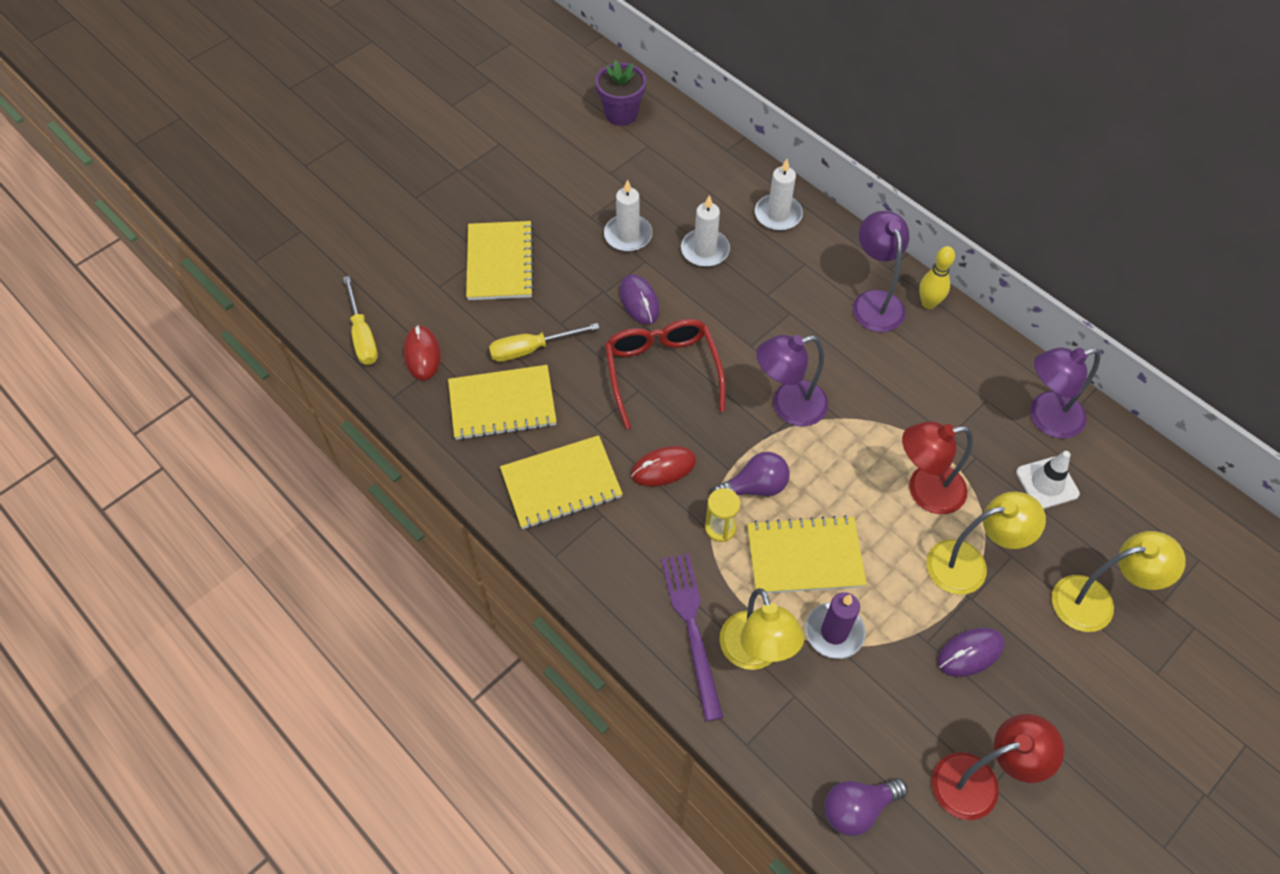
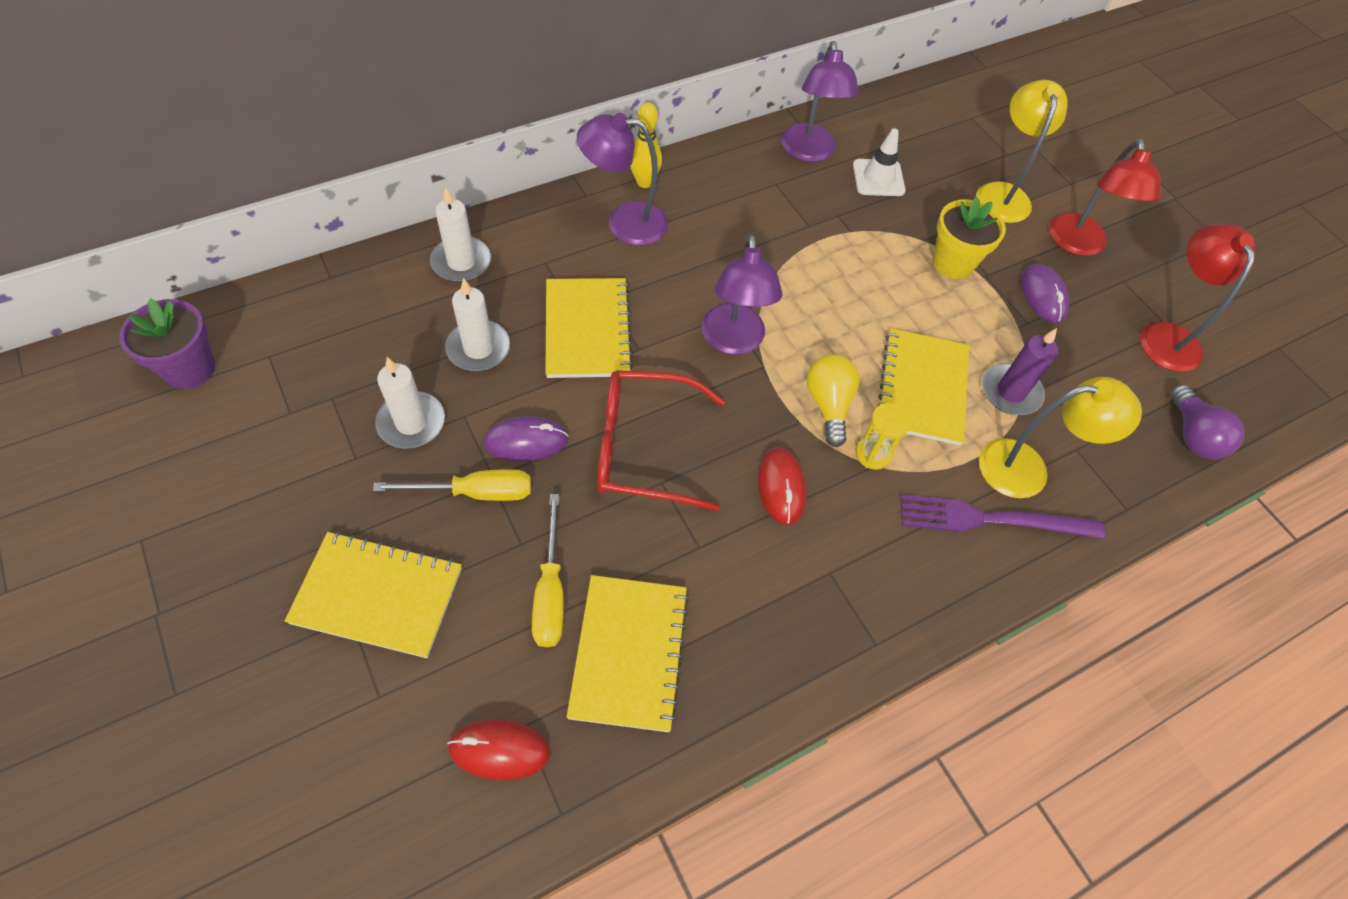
camera: 80 degrees left, 0 degrees up
(362, 335) = (423, 842): yellow screwdriver -> yellow screwdriver (475, 492)
(561, 484) = (774, 609): yellow notebook -> yellow notebook (587, 330)
(754, 487) = (828, 405): purple light bulb -> yellow light bulb
(924, 491) = (866, 266): red lamp -> red lamp (1078, 245)
(969, 564) = (952, 263): yellow lamp -> yellow flower pot

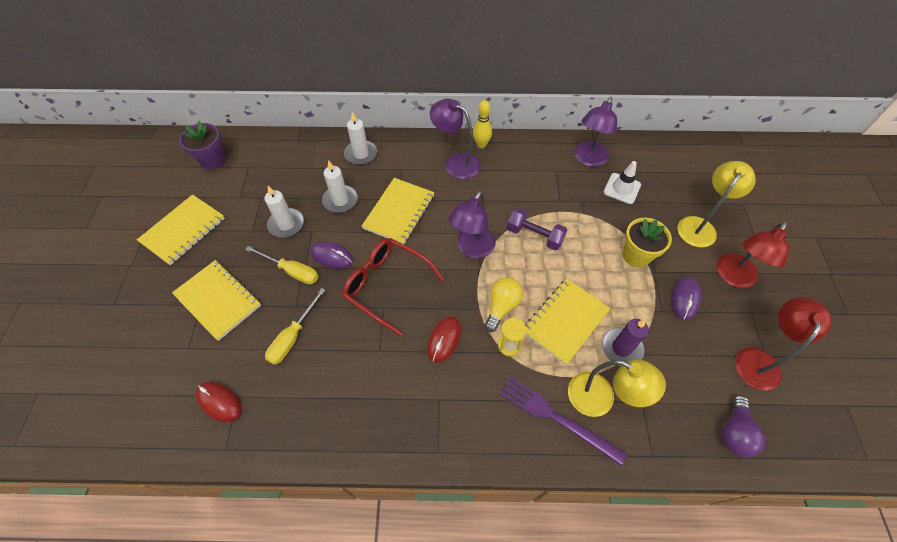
camera: 35 degrees right, 0 degrees up
(628, 653) = (308, 387): yellow notebook -> yellow notebook (183, 230)
(807, 287) = (534, 235): none -> purple dumbbell

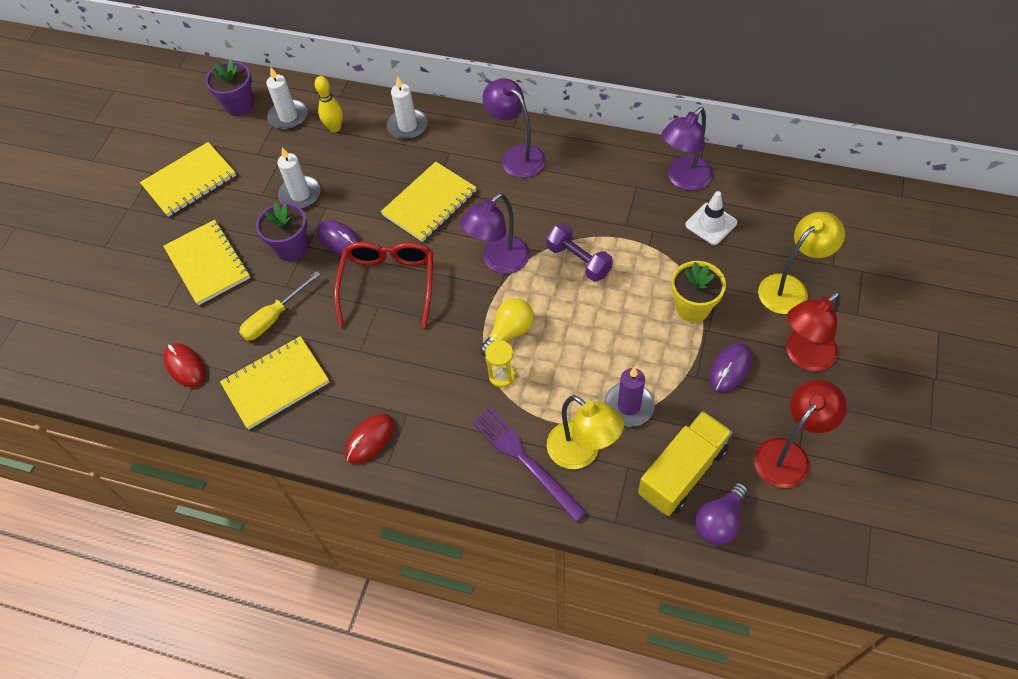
camera: 20 degrees right, 0 degrees up
(291, 271) = (292, 248): yellow screwdriver -> purple flower pot
(340, 200) = (367, 178): white candle -> white candle (288, 116)
(386, 285) = (388, 283): red glasses -> red glasses turned 45 degrees clockwise
(444, 339) = (432, 354): red mouse -> red mouse (370, 439)
(481, 145) = (555, 138): yellow bowling pin -> yellow bowling pin (335, 128)
(565, 321) = (576, 364): yellow notebook -> yellow notebook (276, 384)
(686, 396) = (682, 472): none -> yellow truck

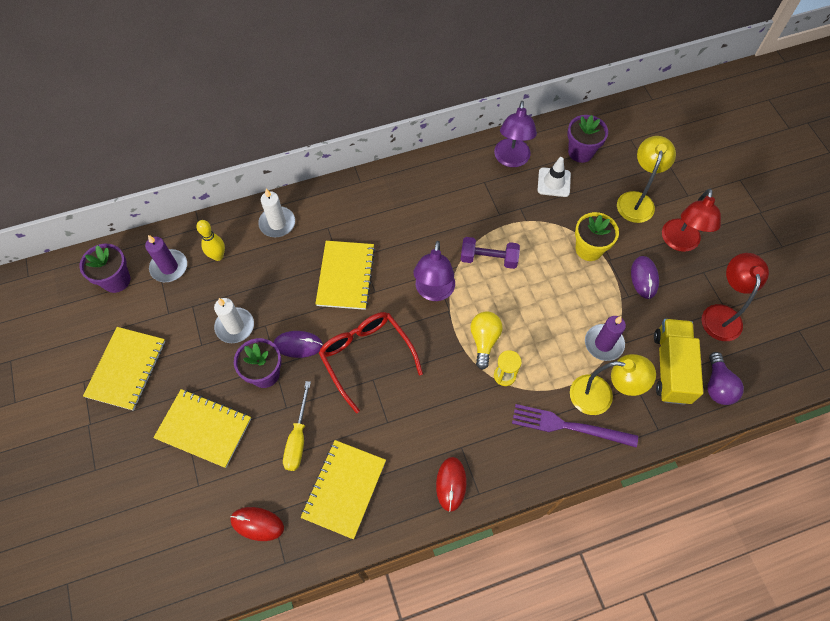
camera: 40 degrees left, 5 degrees up
(288, 116) = (169, 267): white candle -> purple candle
(516, 156) = (381, 203): purple lamp -> none
(767, 209) = (580, 152): none -> purple flower pot

